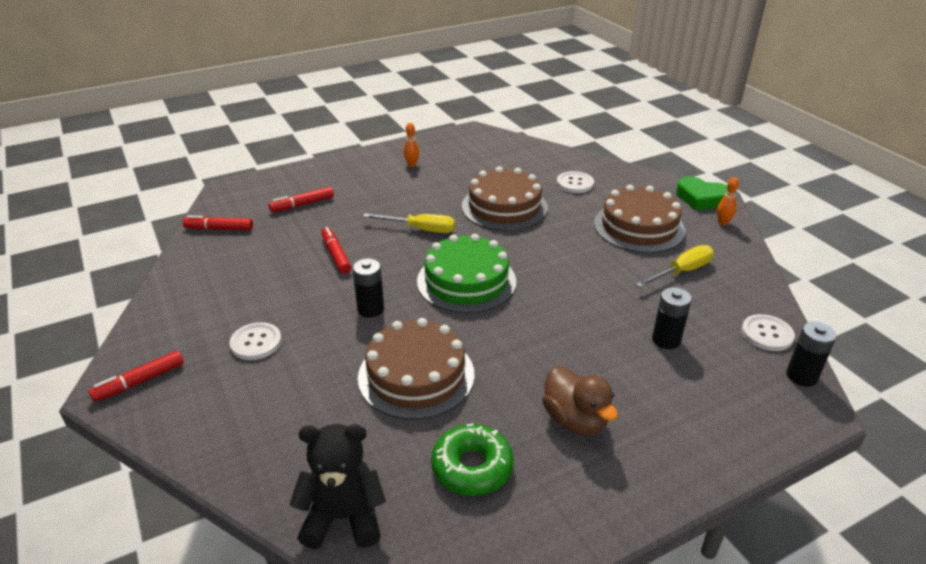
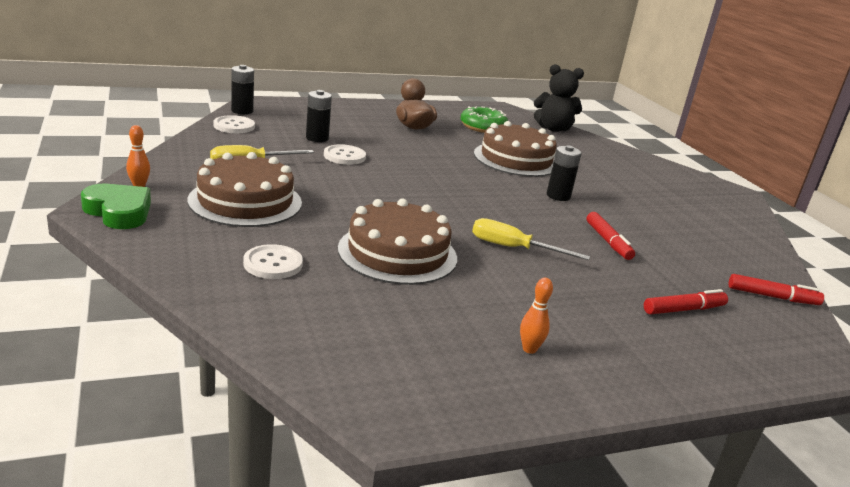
camera: 175 degrees left, 10 degrees down
(139, 381) = (719, 192): red marker -> none
(256, 342) = (648, 195): white button -> white button (344, 156)
(466, 281) = (467, 196): green cake -> none

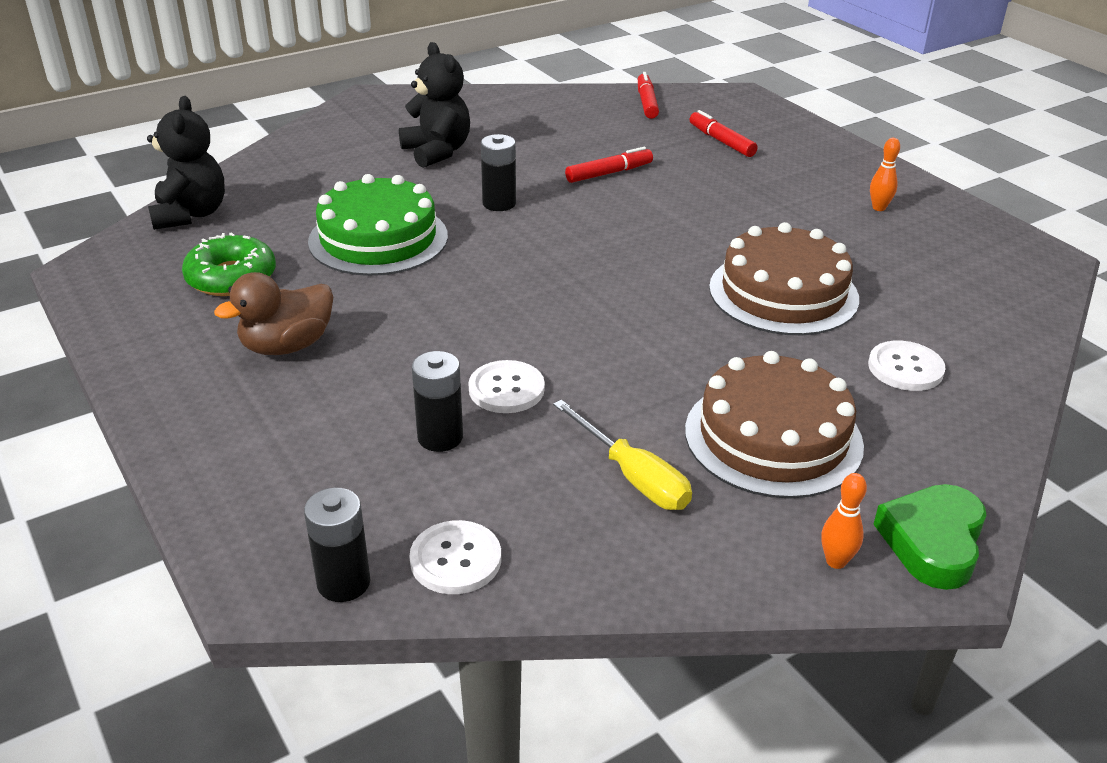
camera: 100 degrees left, 10 degrees up
(513, 248) = (688, 225): yellow screwdriver -> none
(516, 159) = (378, 238): brown cake -> green cake
(641, 194) = (437, 152): none -> black teddy bear

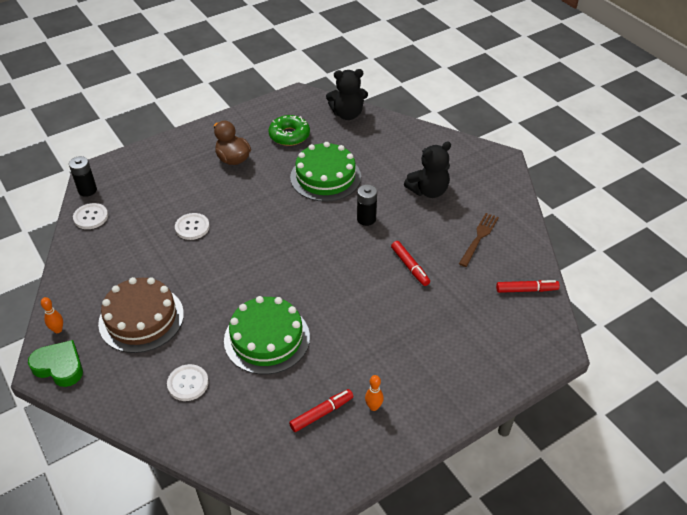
camera: 90 degrees right, 10 degrees up
(440, 437) = (162, 209): black battery -> none
(547, 123) = (479, 238): none -> brown fork
(633, 476) = (125, 267): yellow screwdriver -> none
(721, 141) = (467, 328): red marker -> red marker (321, 413)
(783, 293) = (267, 338): brown cake -> green cake

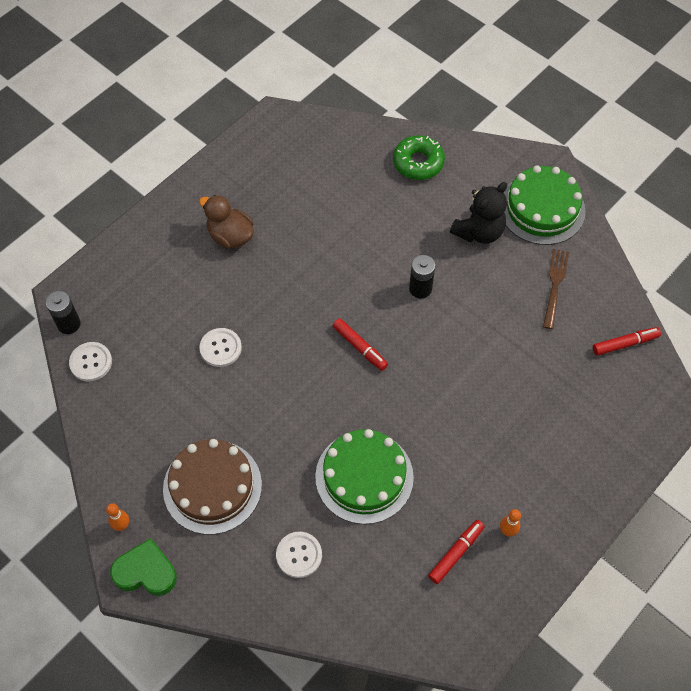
camera: 15 degrees left, 15 degrees up
(289, 135) = (286, 184): green donut -> green donut (418, 162)
(325, 177) = (352, 238): green cake -> green cake (542, 208)
(347, 114) = (346, 136): black teddy bear -> none
(410, 266) = (490, 343): red marker -> red marker (360, 347)

